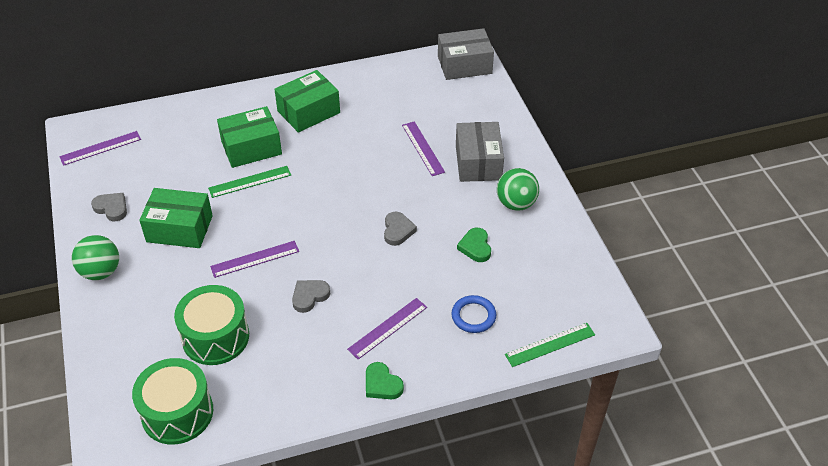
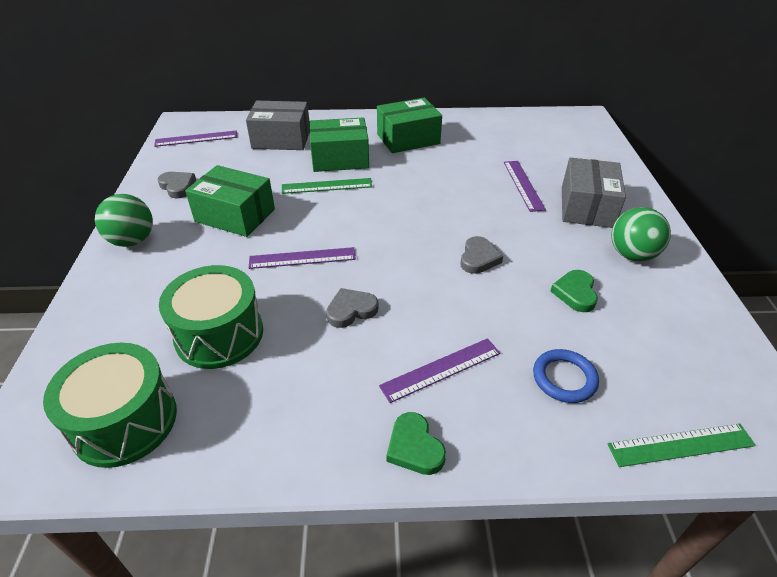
camera: 15 degrees right, 5 degrees down
(464, 65) = (579, 124): grey box -> grey box (281, 139)

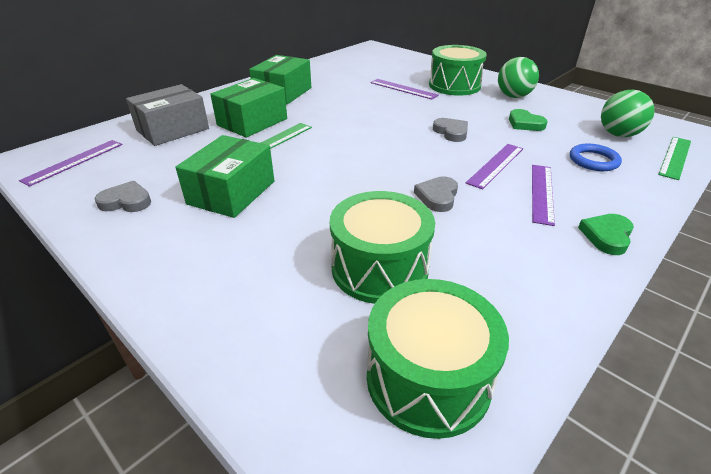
camera: 45 degrees left, 5 degrees down
(132, 241) = (157, 262): green ball -> green ball (618, 134)
(235, 215) = (232, 192): green box -> green box turned 45 degrees counterclockwise
(302, 258) = (345, 188): purple ruler -> purple ruler (496, 165)
(414, 447) = (606, 236): green heart -> green heart turned 105 degrees clockwise
(587, 207) = (454, 85): grey box -> green drum

